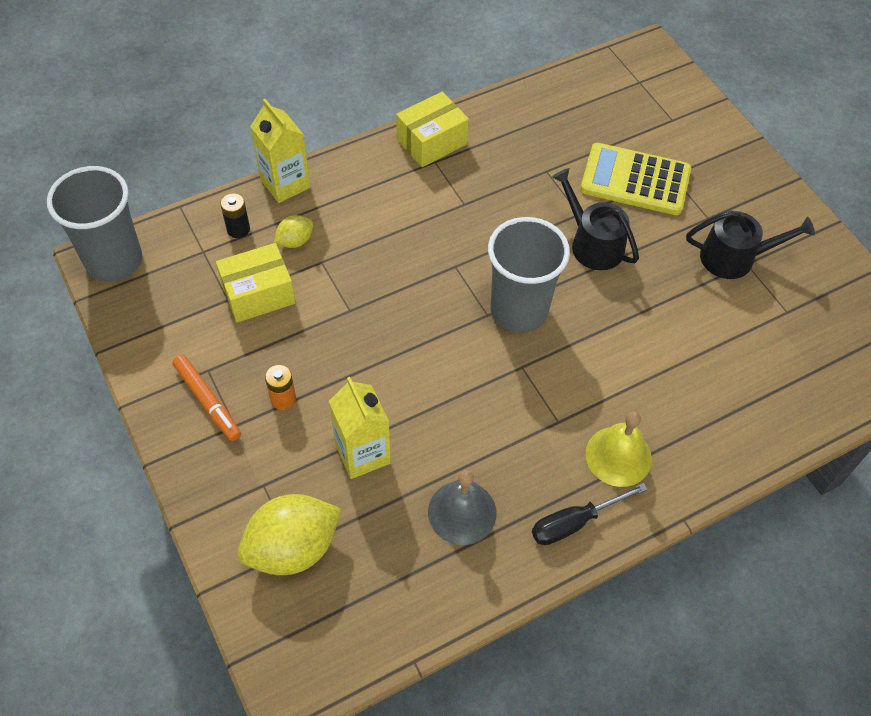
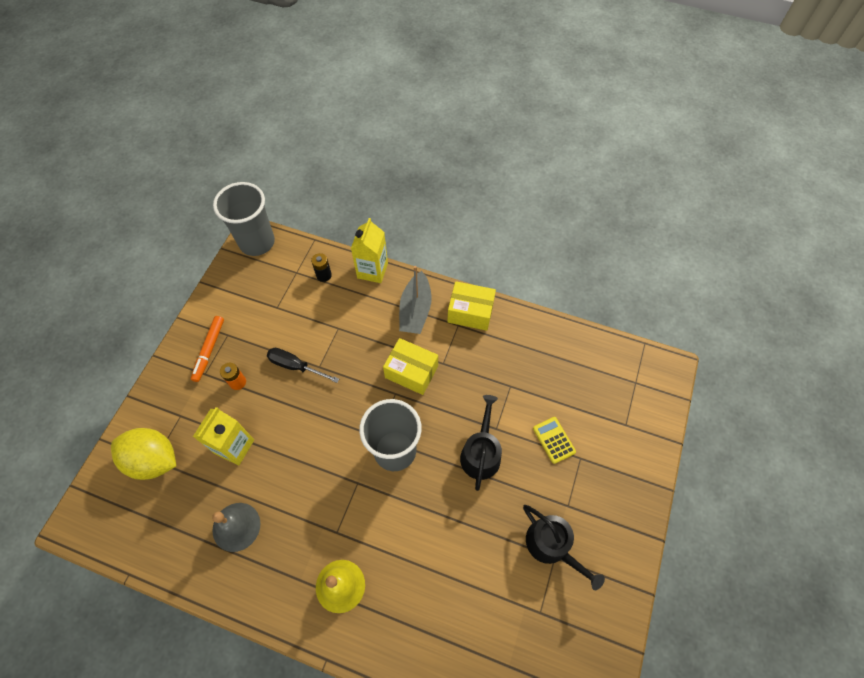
camera: 50 degrees right, 5 degrees up
(258, 294) = (292, 317): yellow box -> yellow box (411, 372)
(295, 241) = (340, 305): yellow lemon -> none
(377, 182) = (415, 310): none -> grey boat
(574, 522) = (275, 595): black screwdriver -> black screwdriver (295, 366)
(635, 180) = (554, 440): yellow calculator -> yellow calculator, size x0.52

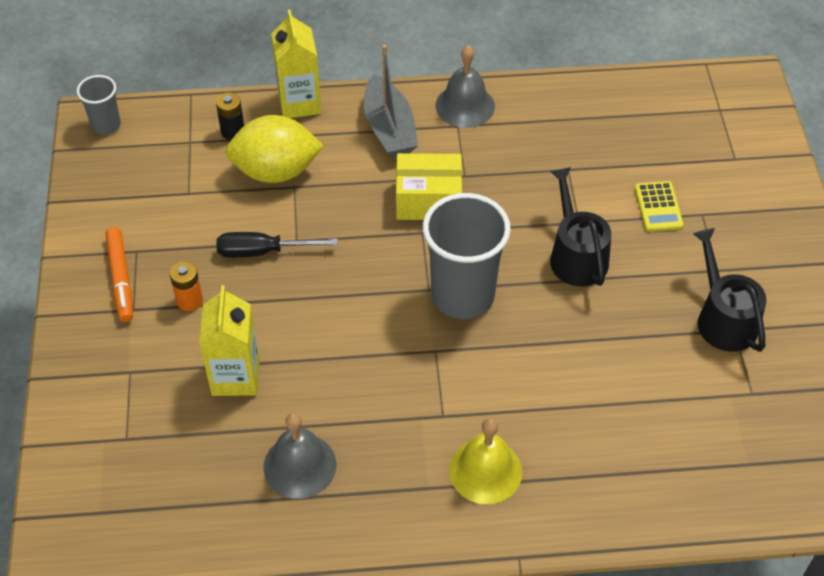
camera: 25 degrees left, 10 degrees down
(154, 460) = (125, 438): yellow lemon -> yellow lemon (276, 171)
(257, 242) = (106, 125): grey cup -> grey cup, size x0.51
(470, 312) = (465, 105): yellow box -> grey bell
(551, 546) = (723, 319): black watering can -> black watering can turned 135 degrees counterclockwise
(554, 440) = (658, 207): yellow calculator -> yellow calculator turned 135 degrees counterclockwise

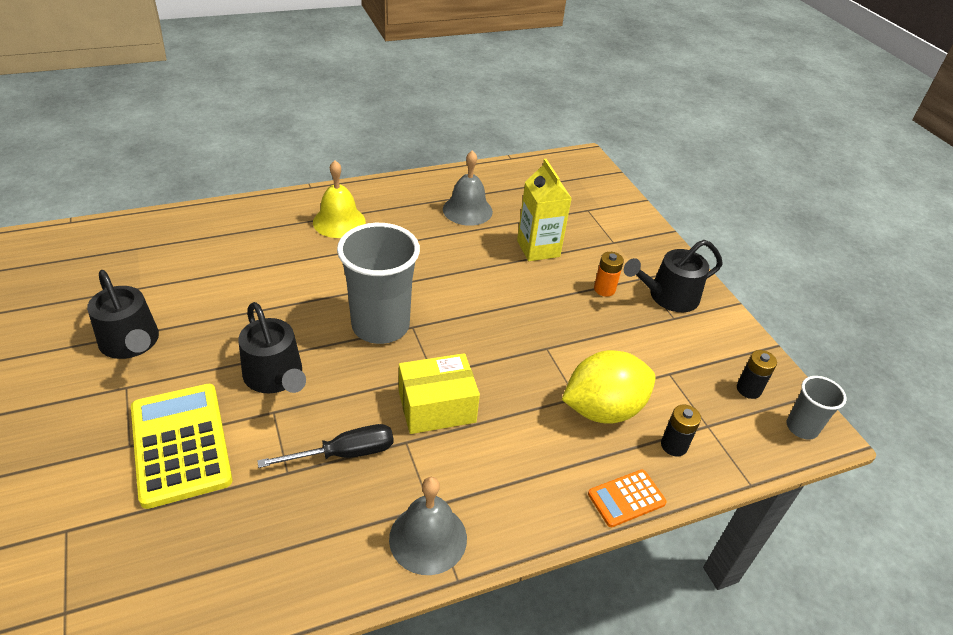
camera: 160 degrees right, 10 degrees down
(121, 278) = (668, 296): orange marker -> black watering can
(123, 164) = (748, 389): none -> black battery
(262, 252) = (570, 333): black screwdriver -> black screwdriver (344, 453)
(299, 103) = (626, 498): yellow carton -> orange calculator
(389, 128) = (509, 484): grey boat -> none
(658, 207) = (181, 444): yellow calculator -> yellow calculator, size x1.93

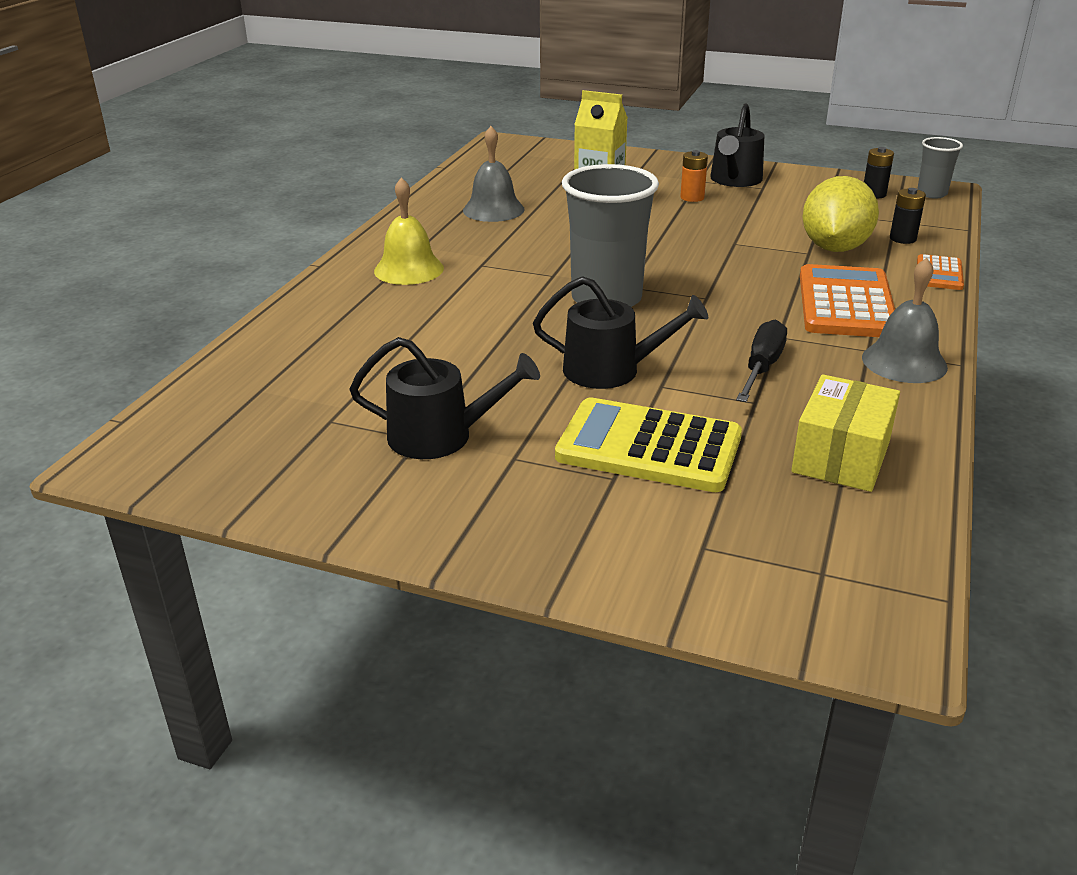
camera: 45 degrees left, 10 degrees down
(437, 407) = (751, 309): yellow box -> yellow box (841, 457)
(502, 459) = (846, 303): none -> orange calculator

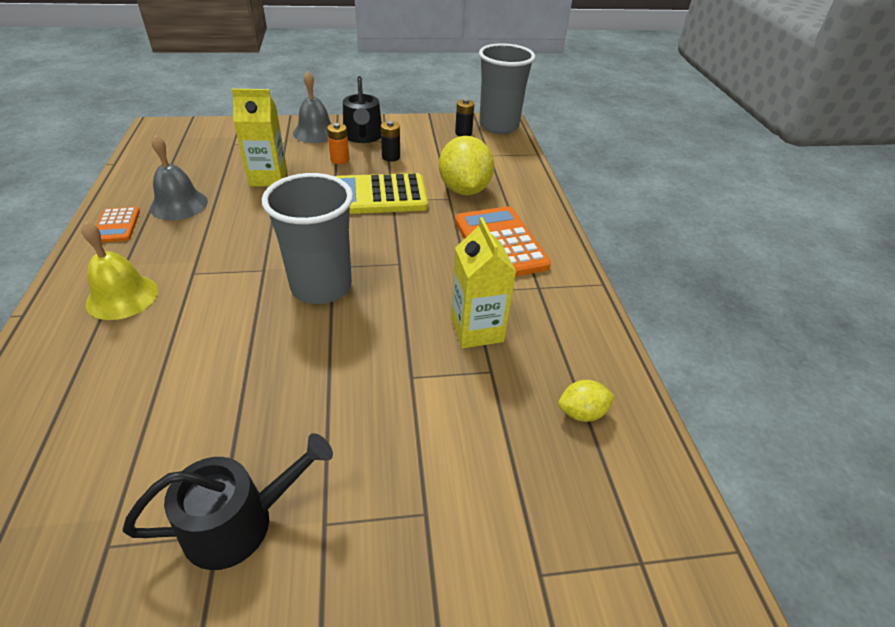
camera: 30 degrees left, 10 degrees up
(611, 370) = (362, 372): black watering can -> none
(649, 447) = (436, 459): yellow calculator -> yellow calculator (378, 195)
(761, 367) = (477, 330): black screwdriver -> yellow carton
(841, 457) = (581, 413): yellow box -> yellow lemon
(902, 239) = (503, 171): black battery -> black battery (391, 157)
(904, 362) = (567, 293): grey bell -> grey bell (315, 132)
(931, 194) = (498, 126): grey cup -> grey cup, size x1.95
(939, 274) = (542, 199): orange calculator -> orange calculator (117, 225)

